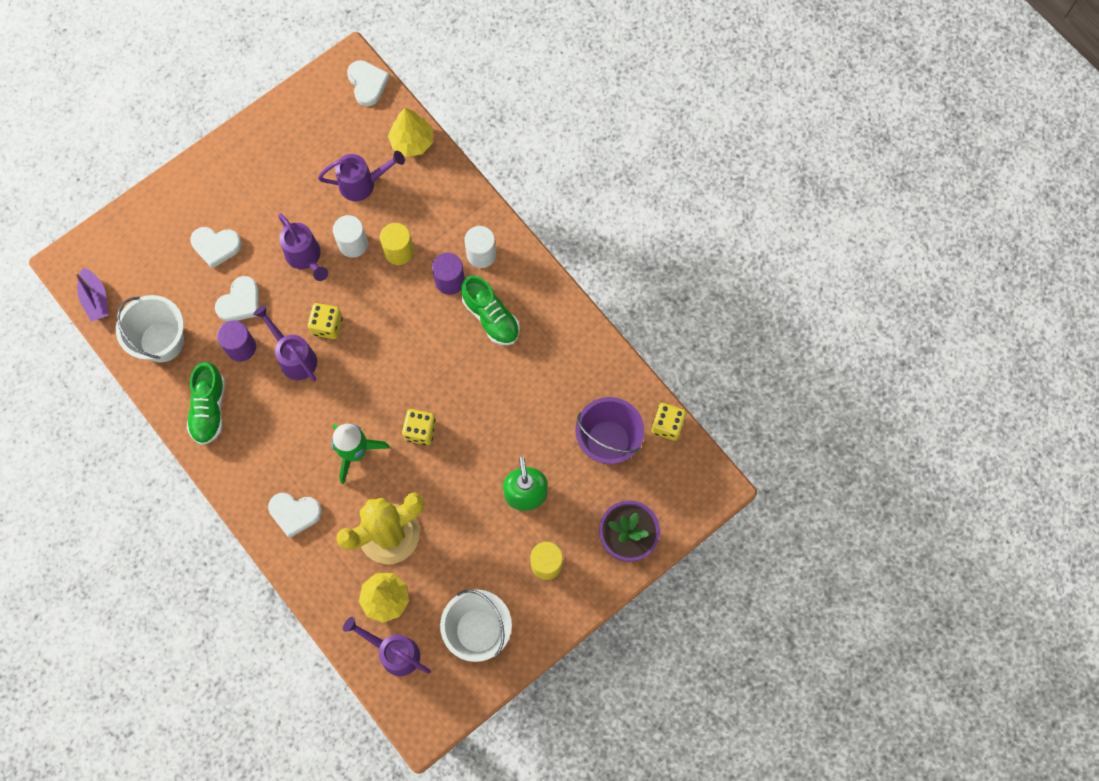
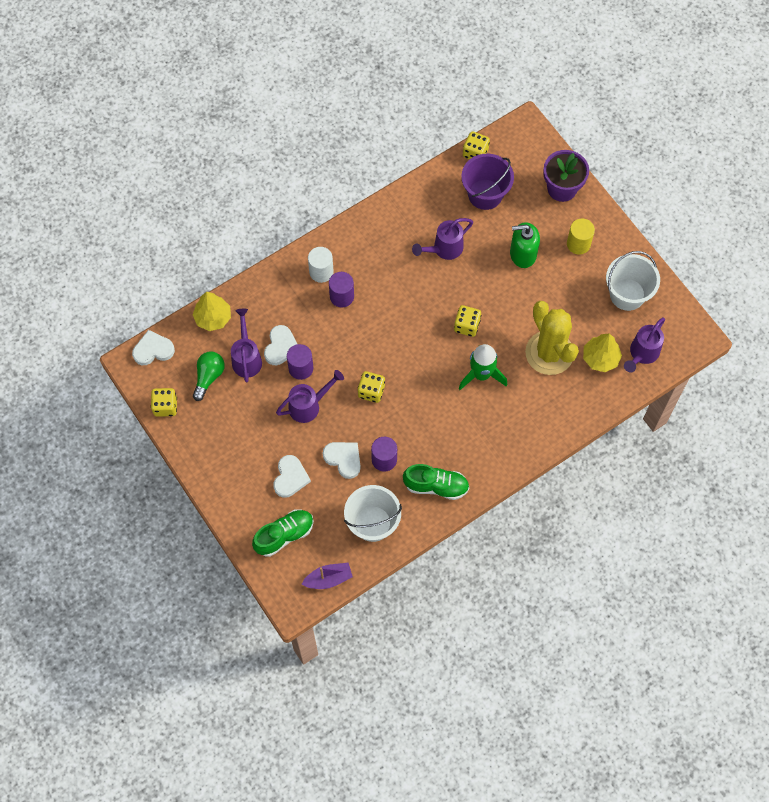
camera: 85 degrees left, 5 degrees down
(294, 357) = (396, 417): purple watering can -> purple watering can (444, 249)
(294, 513) = (529, 422): white heart -> white heart (281, 347)
(298, 105) = (165, 406): none -> yellow dice
(337, 146) = (209, 377): none -> green light bulb
(353, 244) = (301, 368): white cylinder -> purple cylinder
(399, 251) = (311, 333): yellow cylinder -> none
(491, 317) = (376, 268): green shoe -> green shoe (284, 535)

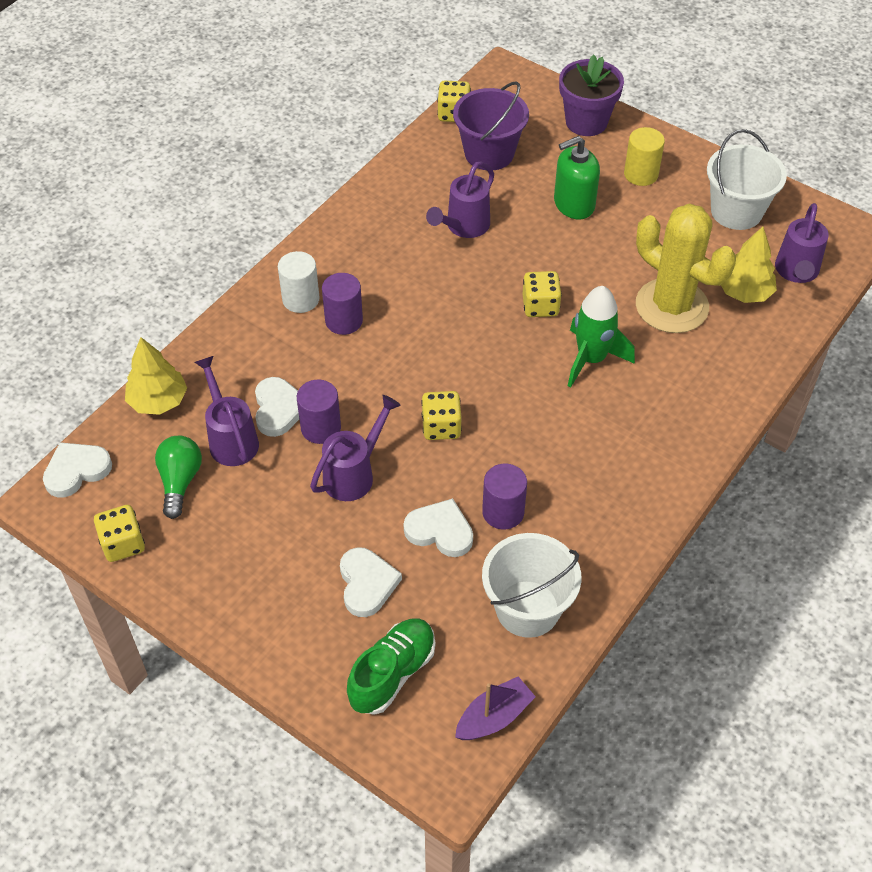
camera: 20 degrees left, 15 degrees down
(436, 486) = (599, 524): green shoe -> none

